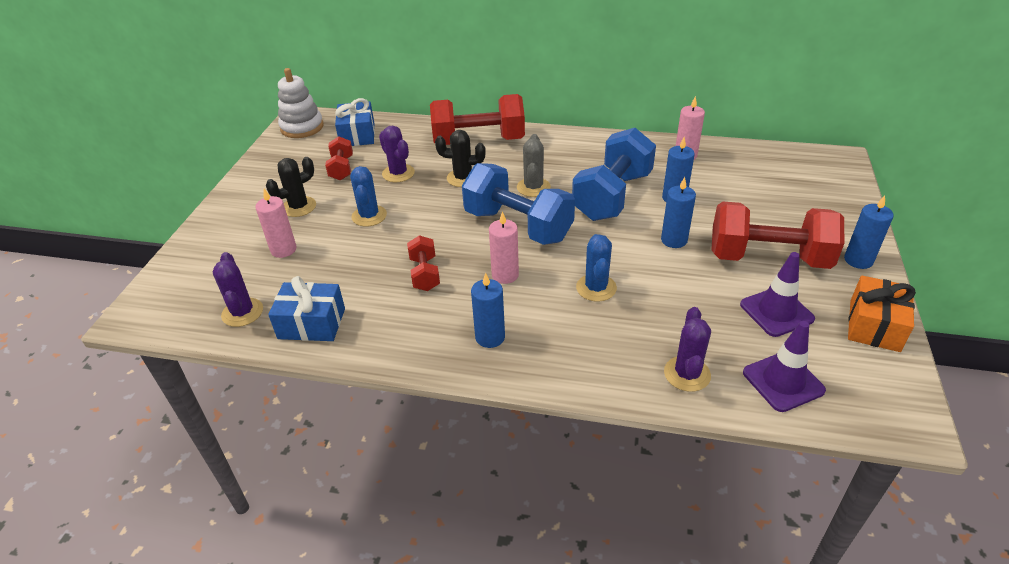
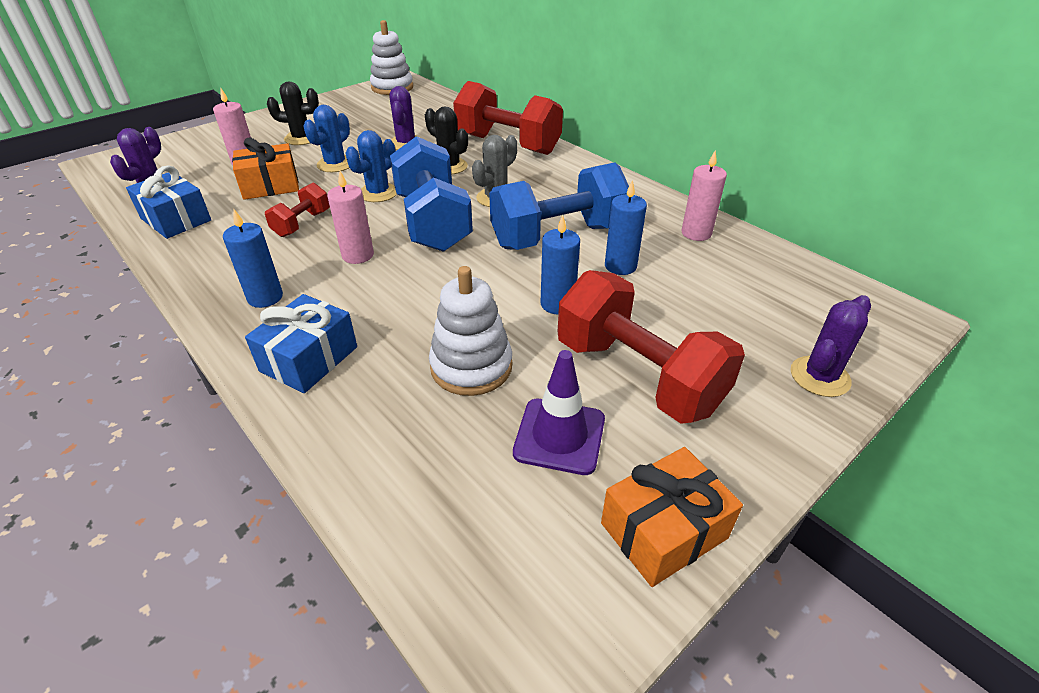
camera: 35 degrees right, 0 degrees up
(341, 168) = (372, 124): red dumbbell -> none
(344, 258) = (270, 186): none -> orange gift
(357, 135) = (422, 106): blue gift -> blue gift (309, 359)
(596, 288) = (413, 306): blue cactus -> blue cactus (378, 193)
(682, 303) = (471, 366): none -> white stacking toy
(687, 374) = (366, 436): purple cactus -> purple cactus (819, 377)
(783, 381) = (449, 514): purple traffic cone -> none
(858, 260) = (758, 442): blue candle -> none

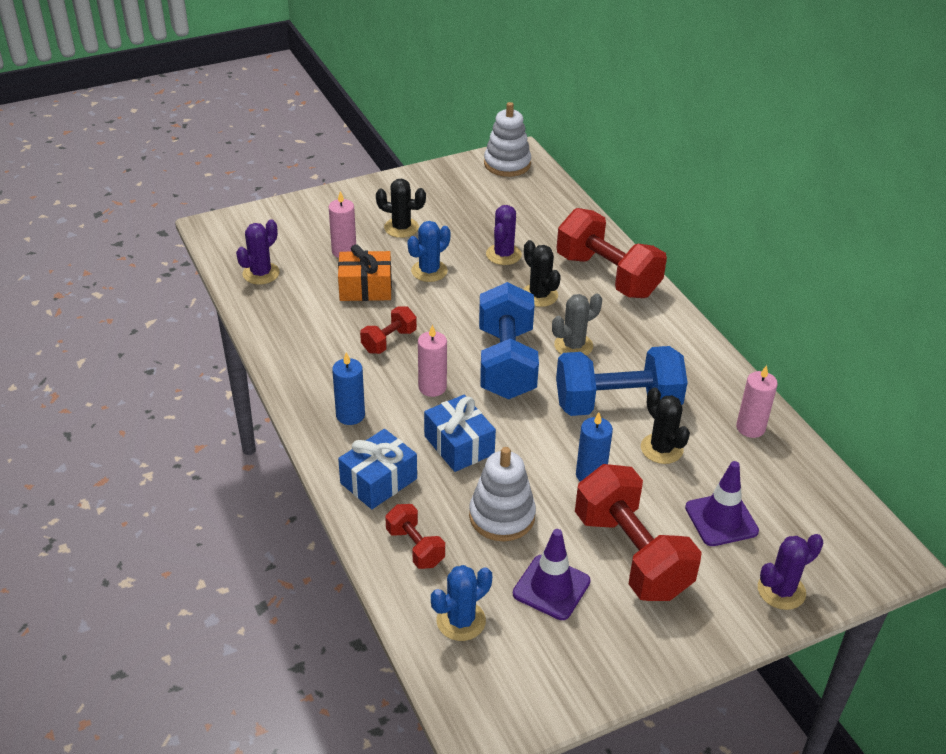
camera: 15 degrees right, 0 degrees up
(176, 219) = (280, 313): blue gift -> blue gift (459, 445)
(370, 427) = (415, 547): none -> red dumbbell
(378, 193) = (463, 317): blue cactus -> blue cactus (461, 621)
(620, 266) = (661, 449): blue candle -> black cactus
(663, 530) = (599, 669): orange gift -> none
(715, 318) = (721, 519): none -> purple traffic cone

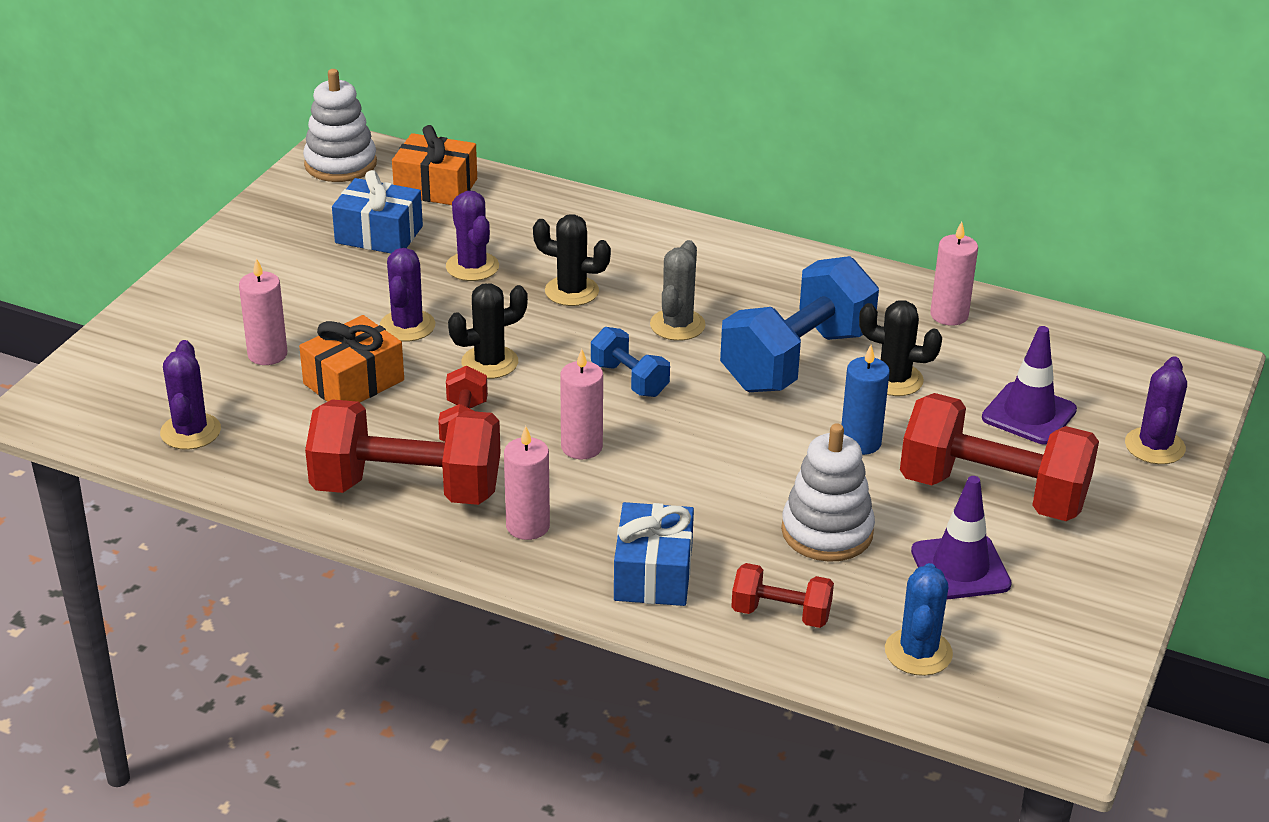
camera: 40 degrees left, 5 degrees down
(350, 415) = (528, 526): blue candle -> pink candle
(401, 228) = (305, 294): black cactus -> black cactus (489, 362)
(429, 271) = (407, 326): blue cactus -> purple cactus
(459, 445) = (690, 489): blue gift -> blue gift (379, 235)
(506, 363) = (629, 379): blue dumbbell -> blue dumbbell, size x0.49
(540, 200) = (436, 187): none -> orange gift
(607, 276) = (619, 235): red dumbbell -> red dumbbell (407, 489)

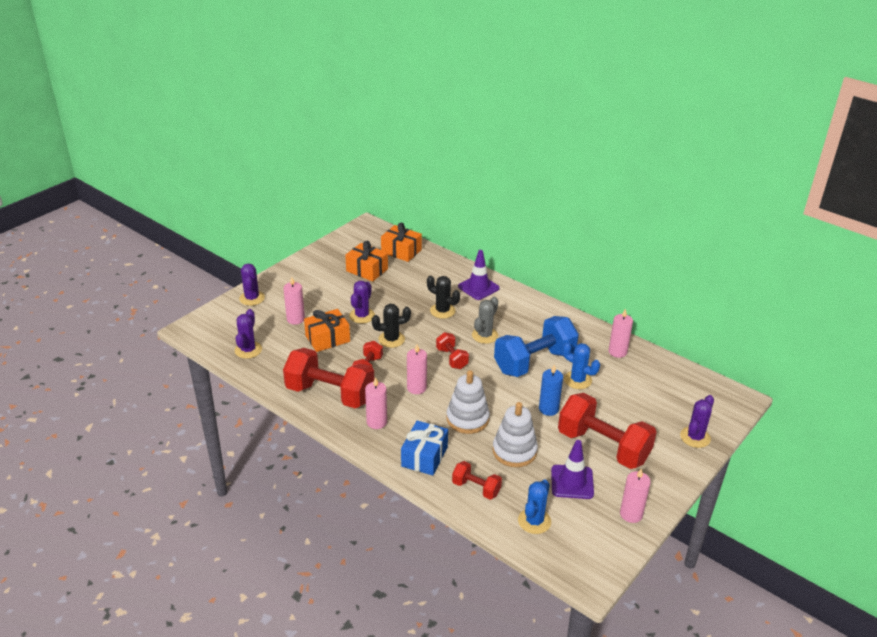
camera: 15 degrees right, 0 degrees up
(340, 164) = (363, 234): white stacking toy -> white stacking toy (467, 419)
(379, 235) = (367, 270): blue gift -> orange gift
(472, 267) = (402, 292): purple cactus -> purple cactus (252, 298)
(629, 379) = (452, 358): blue dumbbell -> red dumbbell
(894, 379) = (577, 380): black cactus -> blue cactus
(1029, 414) = (637, 409): purple traffic cone -> purple traffic cone (478, 287)
(1093, 605) = (631, 514): none -> pink candle

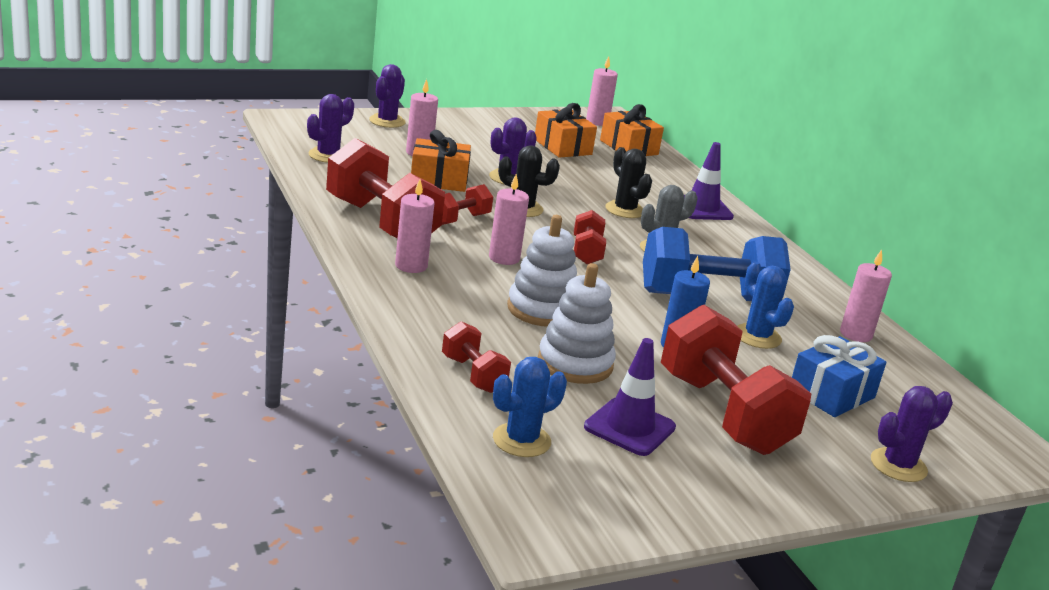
camera: 25 degrees right, 10 degrees down
(424, 456) = (437, 318): blue gift -> blue gift (831, 394)
(631, 514) = (690, 499): pink candle -> pink candle (597, 122)

